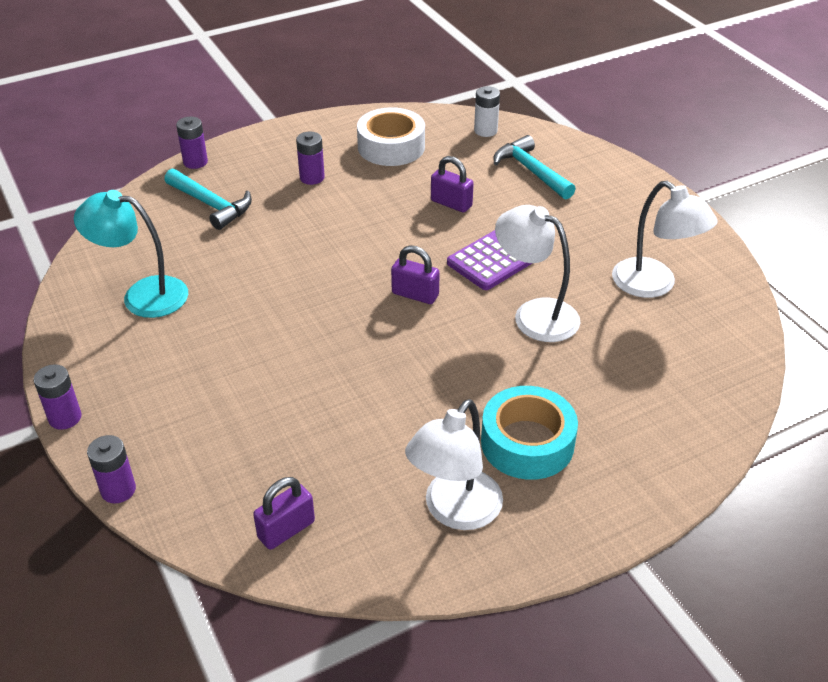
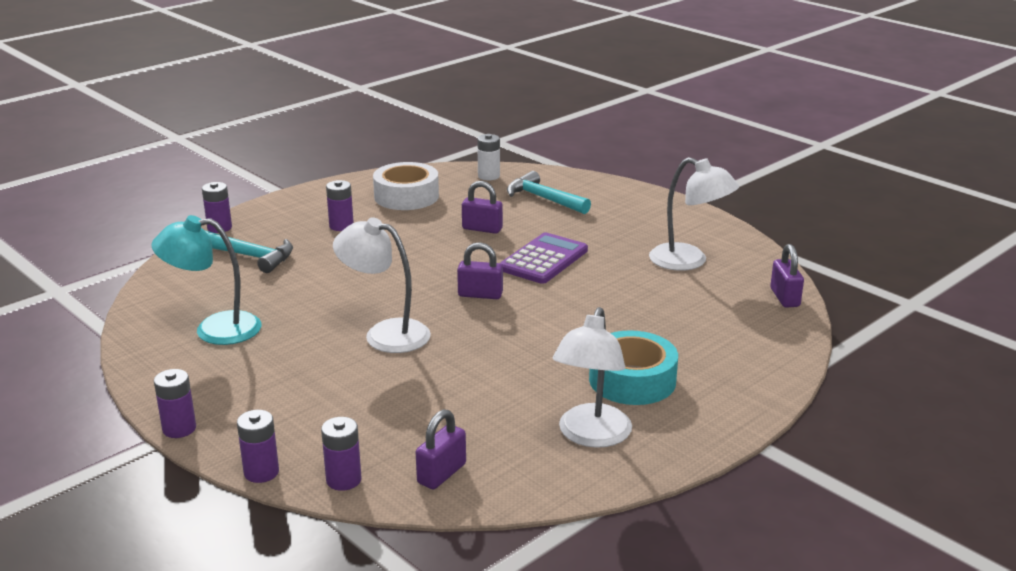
camera: 15 degrees left, 15 degrees down
(190, 517) = (343, 480): none -> purple battery
(535, 314) = (595, 294): white lamp -> white lamp (385, 333)
(741, 356) = (784, 297): none -> purple padlock

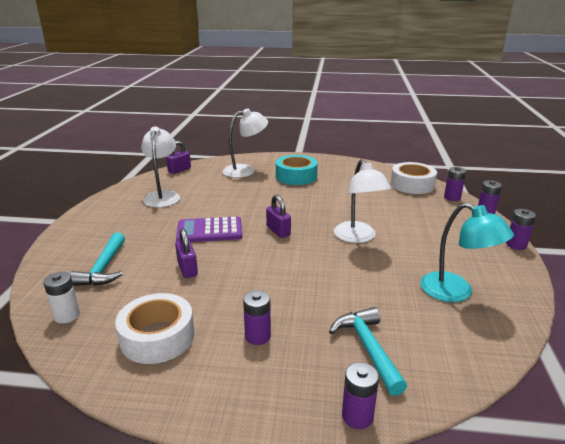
camera: 130 degrees left, 0 degrees up
(441, 473) = (412, 185): purple padlock -> white tape
(591, 436) = (343, 172): white lamp -> white lamp (245, 170)

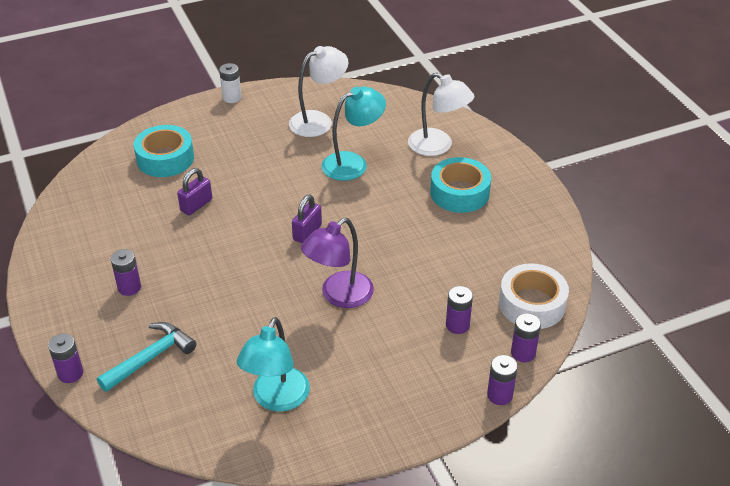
camera: 60 degrees right, 15 degrees up
(67, 315) = (96, 177): white battery -> white battery (232, 97)
(103, 268) = (165, 159): turquoise hammer -> turquoise tape
(157, 337) = (98, 235): white tape -> none
(179, 170) = (391, 99): purple padlock -> none
(209, 231) = (272, 186): purple calculator -> none
(225, 197) = (353, 163): none -> turquoise lamp
(358, 237) = (339, 296): white lamp -> purple lamp
(516, 245) = (424, 437): purple battery -> purple battery (457, 325)

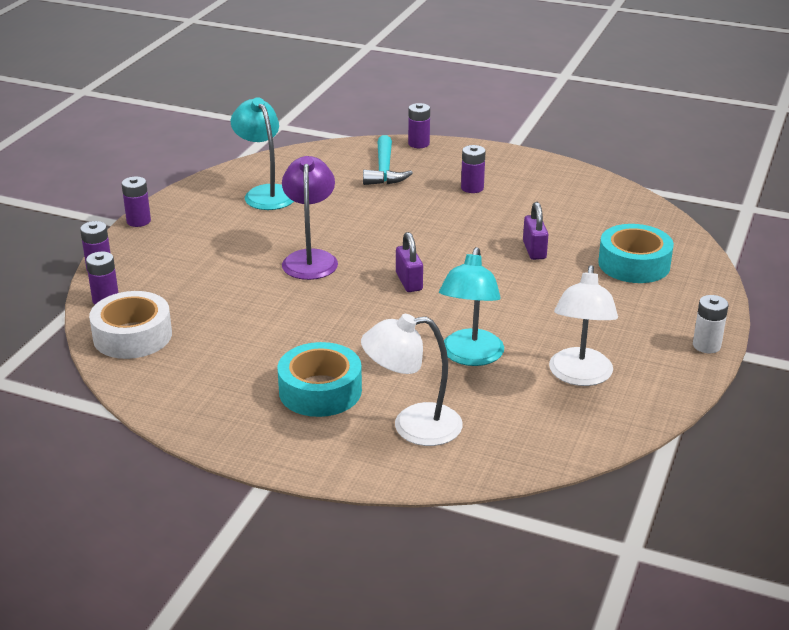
camera: 135 degrees right, 10 degrees down
(457, 325) = (184, 290): purple battery -> purple battery (138, 221)

